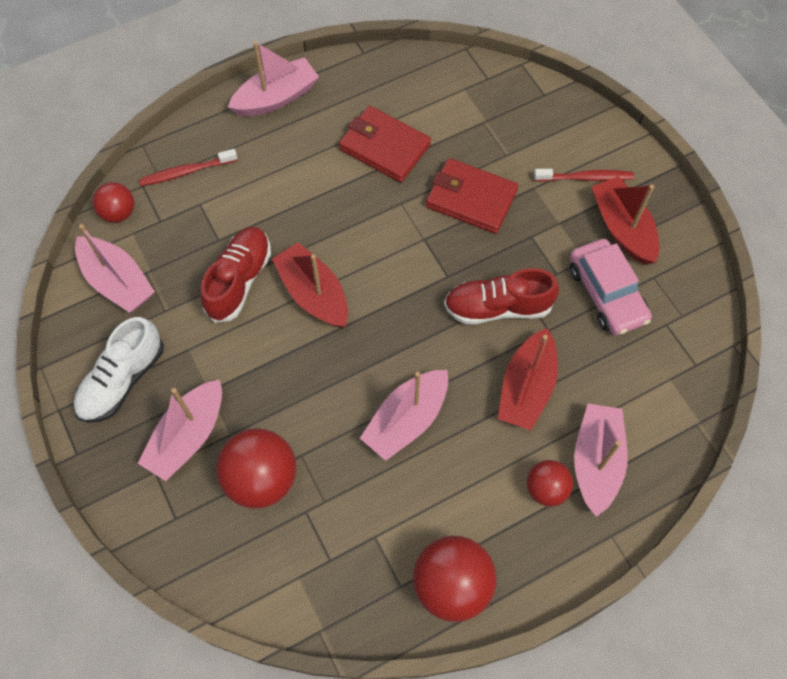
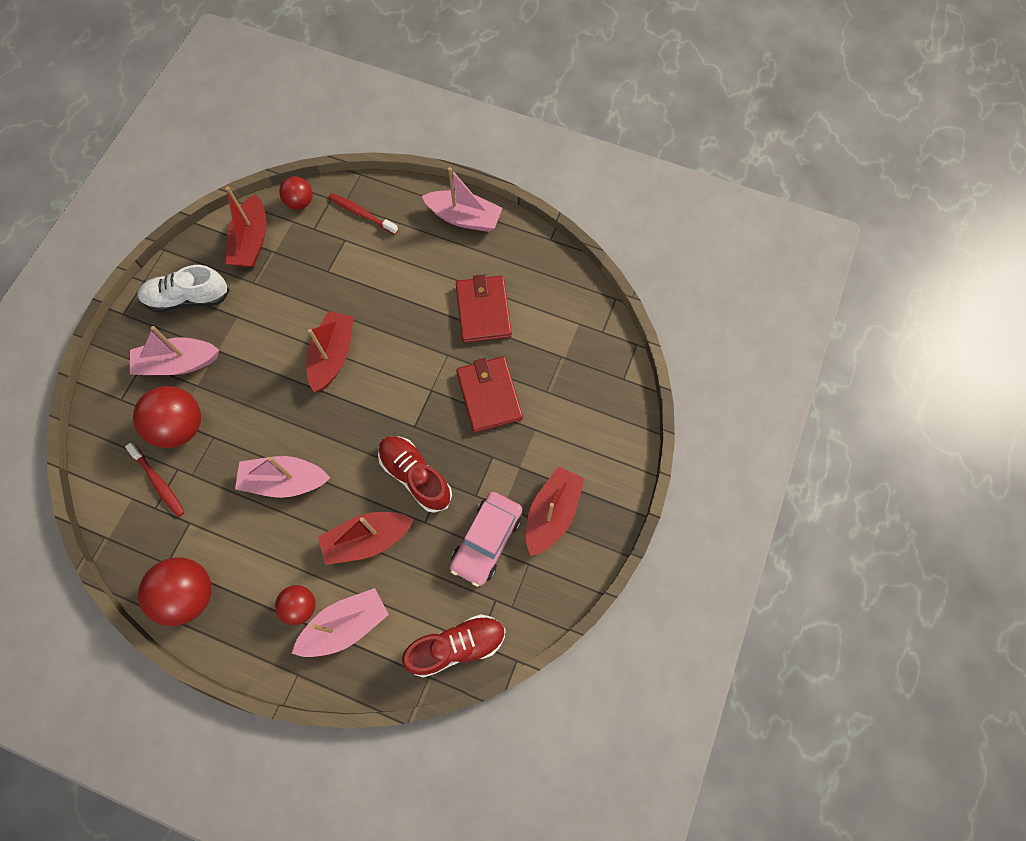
camera: 50 degrees right, 5 degrees up
(117, 282) = (252, 241): pink boat -> red boat
(239, 280) = (307, 306): red shoe -> red shoe (456, 646)
(585, 178) = (574, 458): red toothbrush -> red toothbrush (158, 482)

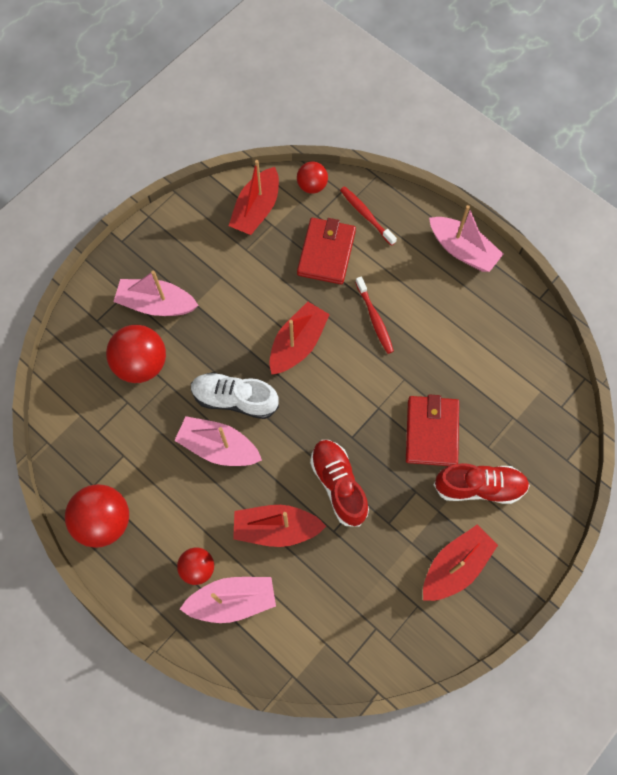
camera: 20 degrees right, 0 degrees up
(158, 482) = (107, 409): red toothbrush -> red toothbrush (374, 318)
(188, 298) = (183, 245): white shoe -> white shoe (235, 399)
(456, 646) = (327, 657): red shoe -> red shoe (479, 487)
(483, 311) = (452, 348): red wallet -> red wallet (326, 253)
(487, 540) = (385, 569): pink car -> none

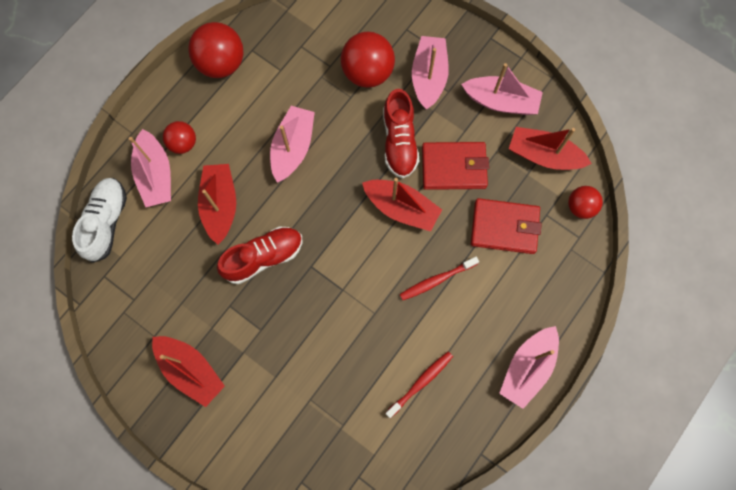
camera: 85 degrees right, 5 degrees up
(194, 240) = (501, 102): none -> pink boat
(235, 399) = (340, 157): white shoe -> white shoe (106, 222)
(366, 215) = (554, 264): red toothbrush -> red toothbrush (420, 383)
(431, 432) = (321, 342): red wallet -> red wallet (454, 167)
(479, 487) = (268, 391): red shoe -> red shoe (399, 141)

